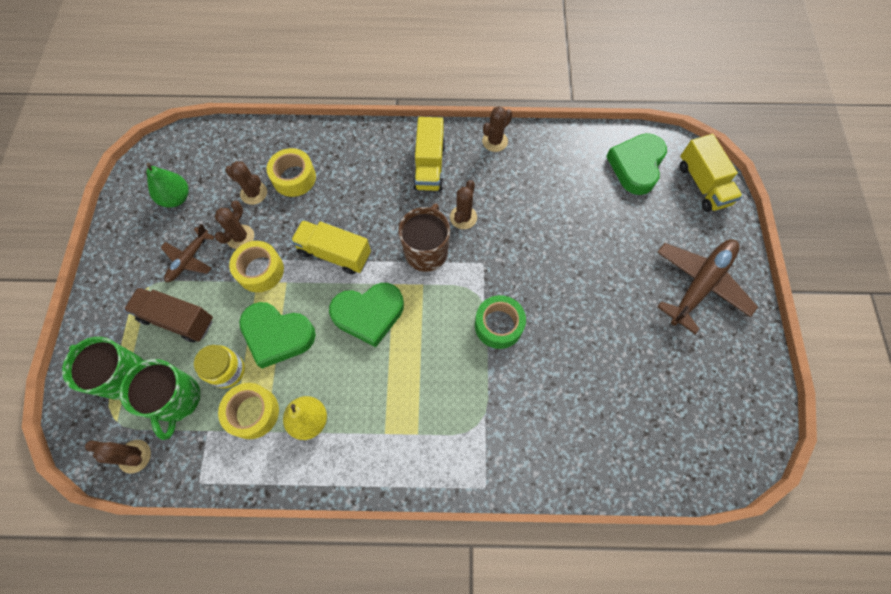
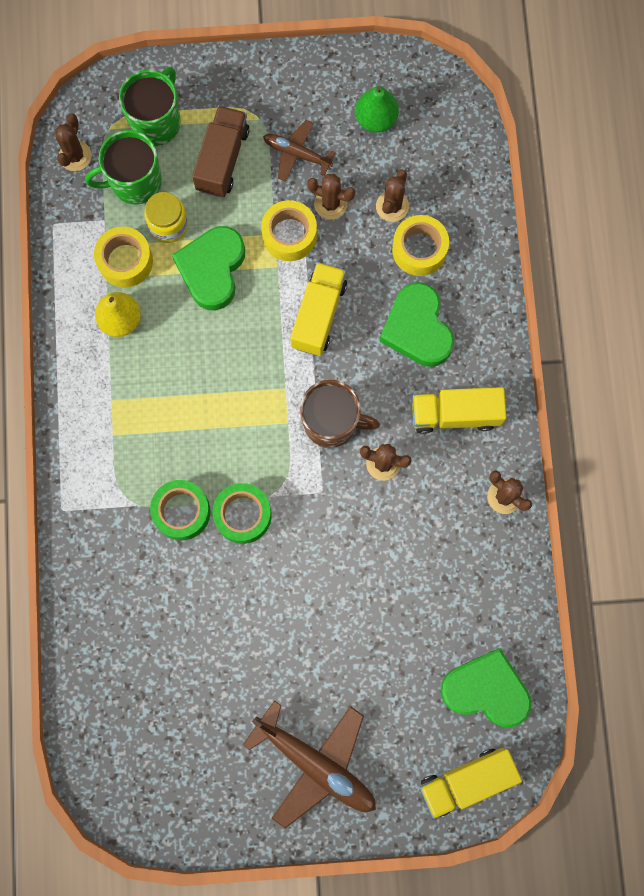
camera: 85 degrees right, 10 degrees up
(369, 314) = (245, 365): green heart -> green heart (417, 328)
(493, 376) = (182, 512): none -> green tape

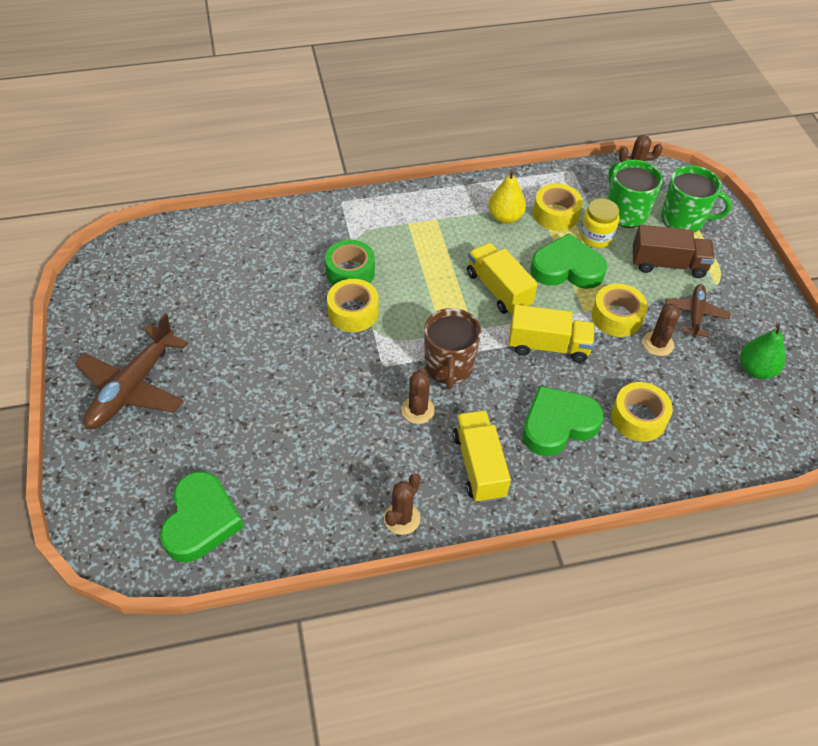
camera: 80 degrees right, 25 degrees down
(243, 515) = (353, 312): green tape -> yellow tape
(392, 206) = (674, 391): brown cactus -> none
(466, 781) = (110, 511): yellow truck -> yellow truck (498, 289)

